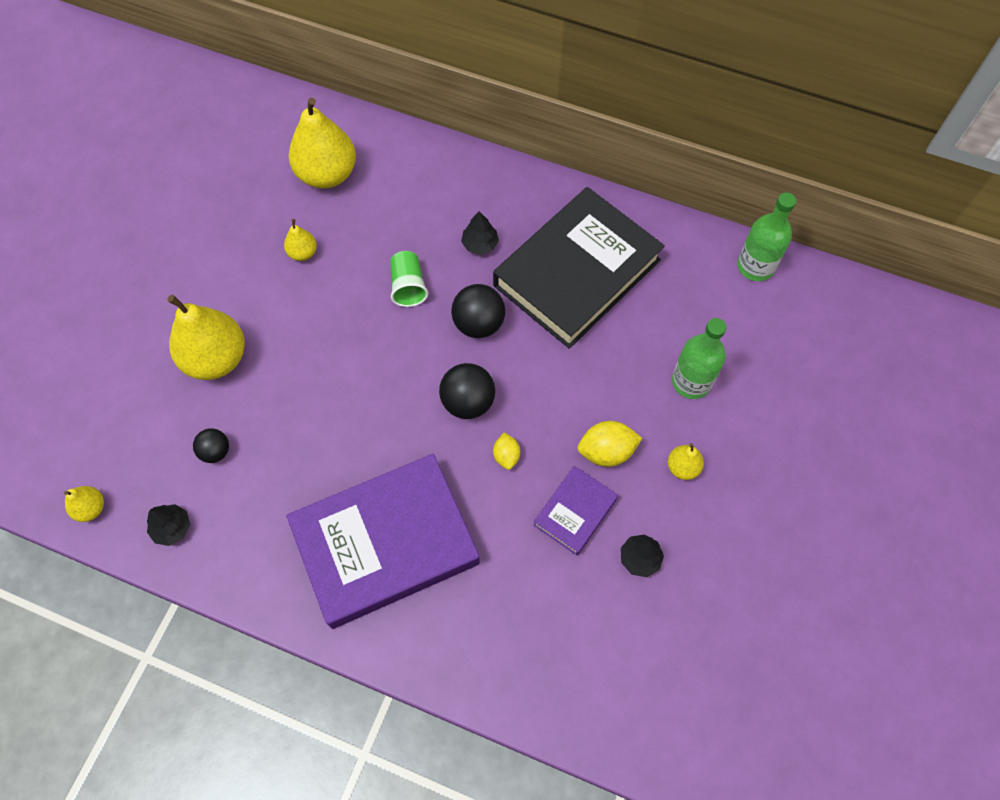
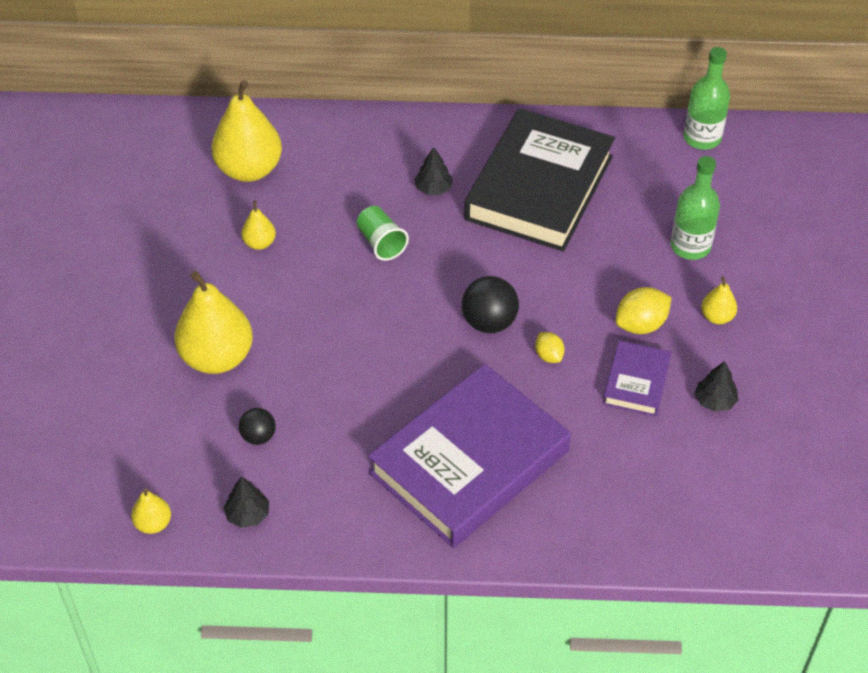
camera: 20 degrees left, 15 degrees down
(478, 323) = (466, 255): black ball -> none

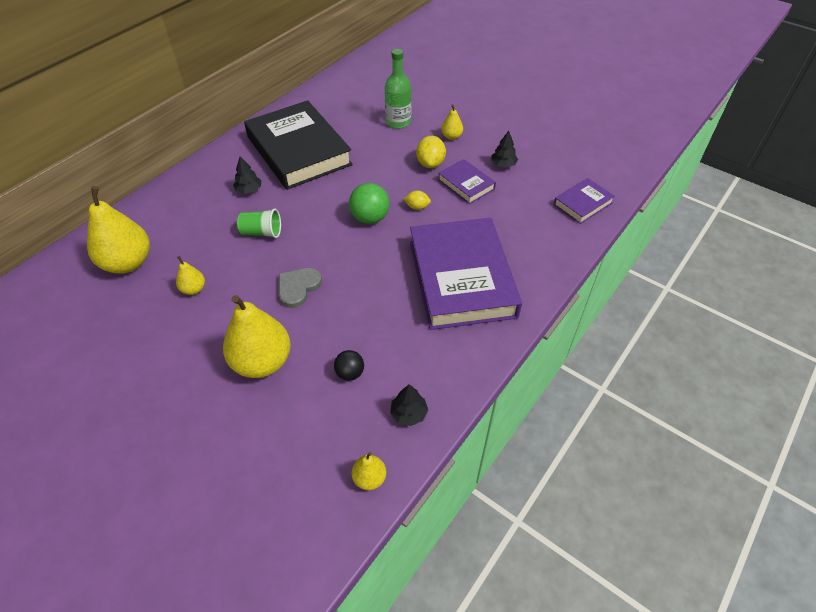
camera: 55 degrees left, 0 degrees up
(331, 324) = (298, 288): none -> grey heart
(489, 322) = (370, 218): black ball -> green ball
(702, 138) = (335, 83): green bottle -> none
(718, 526) = (582, 204): none -> purple book

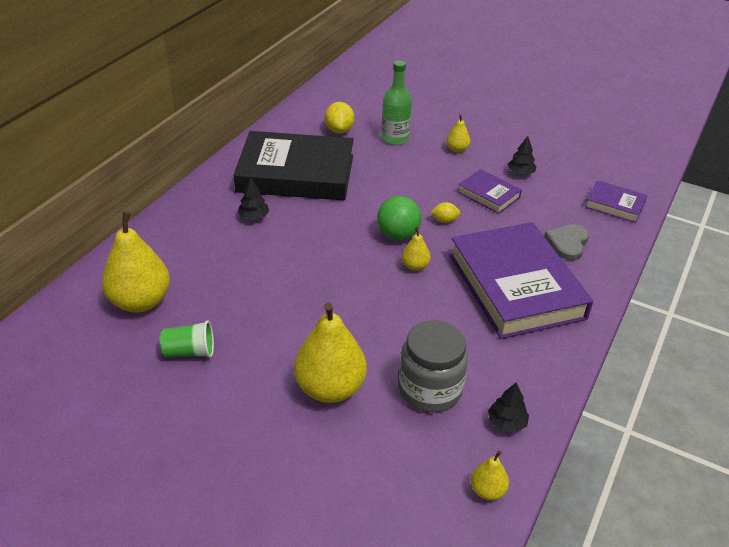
camera: 10 degrees left, 10 degrees down
(194, 289) = (226, 322): yellow pear -> yellow pear (415, 266)
(261, 232) = (283, 258): green cup -> green cup (189, 352)
(298, 288) = (343, 310): grey heart -> grey heart (567, 243)
(299, 151) = (296, 173): black book -> black book turned 45 degrees counterclockwise
(350, 373) = (430, 390): black ball -> grey jar
(430, 163) = (444, 177): yellow lemon -> yellow lemon (339, 130)
(582, 204) = (615, 205): purple book -> purple book turned 75 degrees clockwise

